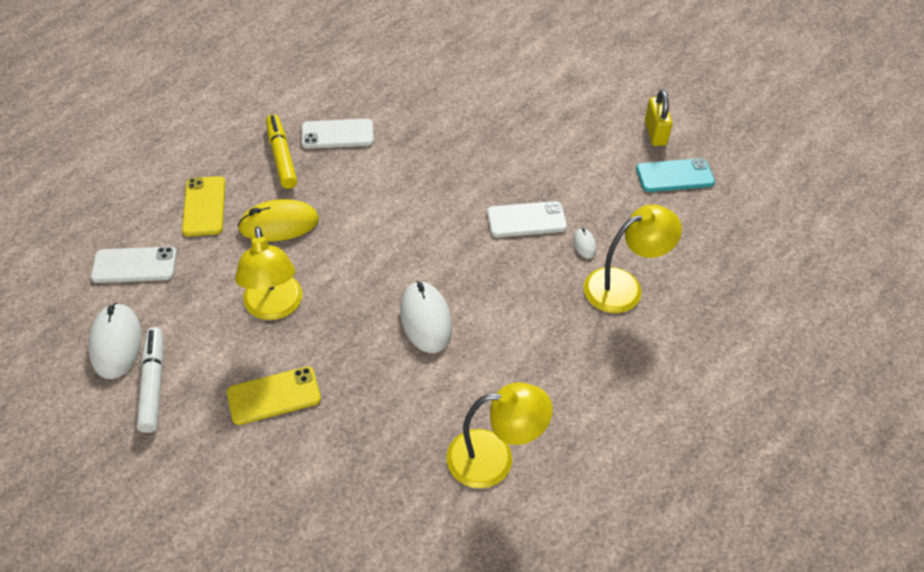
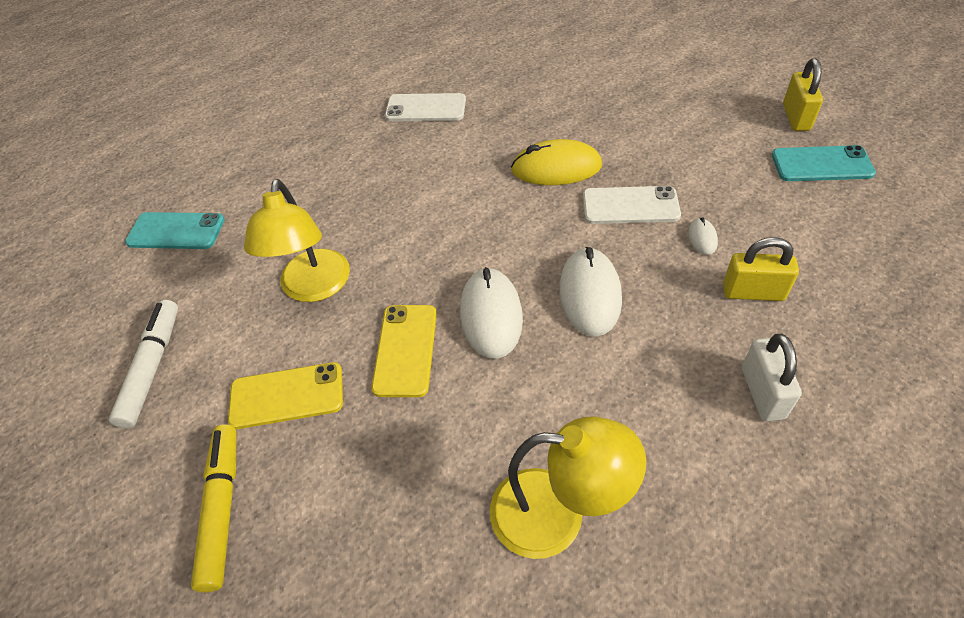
camera: 15 degrees right, 0 degrees up
(116, 343) = (128, 315): white mouse -> white mouse (590, 294)
(134, 265) = (176, 231): white phone -> turquoise phone
(204, 206) = (267, 174): yellow phone -> yellow phone (405, 350)
(279, 224) = (342, 196): yellow mouse -> yellow mouse (556, 168)
(281, 157) = (361, 128): yellow marker -> yellow marker (222, 508)
(624, 286) = (753, 292): yellow lamp -> yellow padlock
(631, 361) = (762, 393): none -> white padlock

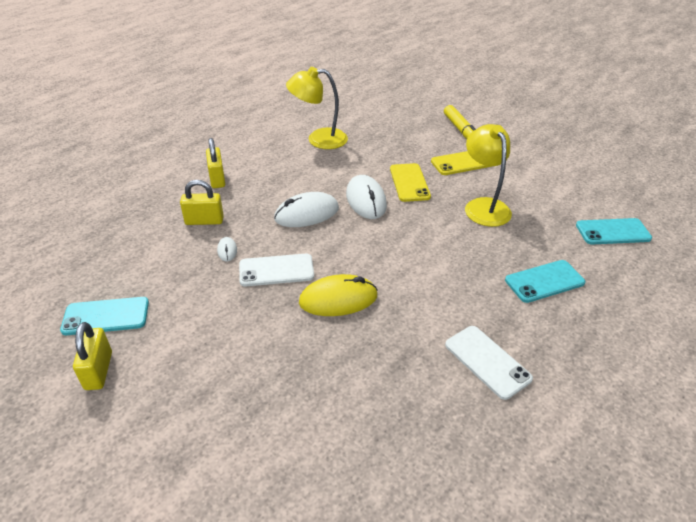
camera: 165 degrees right, 10 degrees down
(152, 367) = (544, 167): white marker -> none
(316, 174) = (544, 281): none -> turquoise phone
(425, 108) = (487, 361): white phone -> white phone turned 60 degrees clockwise
(590, 294) = (306, 214): white mouse -> white mouse turned 75 degrees clockwise
(762, 393) = (217, 179): white padlock -> yellow padlock

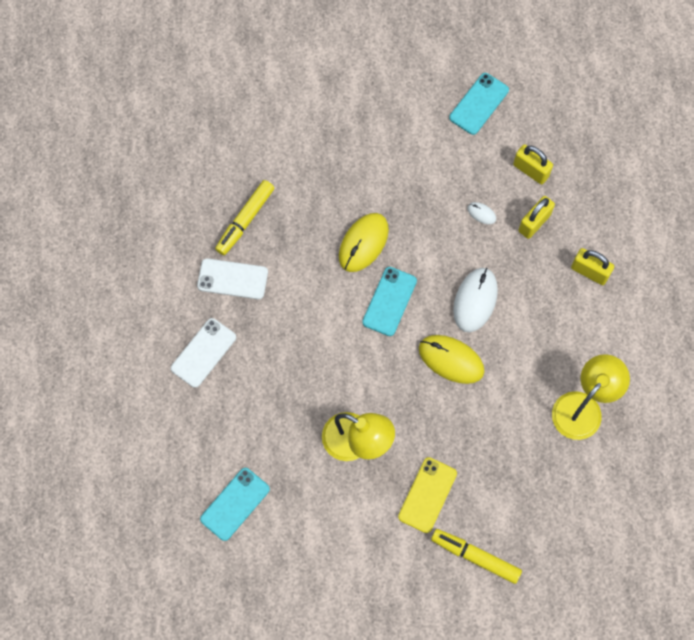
camera: 135 degrees right, 30 degrees up
(99, 370) = (431, 77): yellow padlock -> yellow padlock (531, 170)
(276, 270) = (428, 228): white phone -> white phone (203, 353)
(366, 200) = (451, 360): white mouse -> yellow mouse
(409, 182) = (441, 418): yellow phone -> none
(425, 400) = (245, 220): none -> yellow marker
(544, 281) = (247, 388): turquoise phone -> turquoise phone (389, 301)

